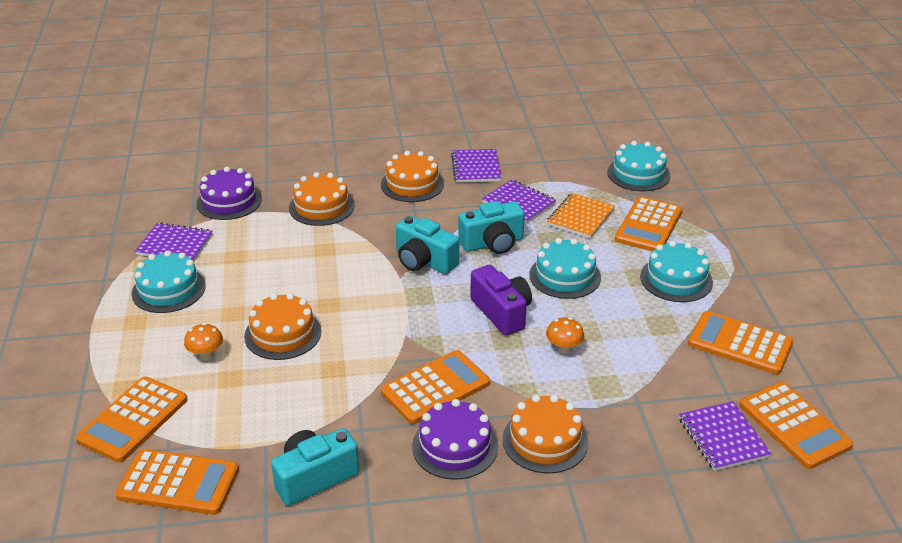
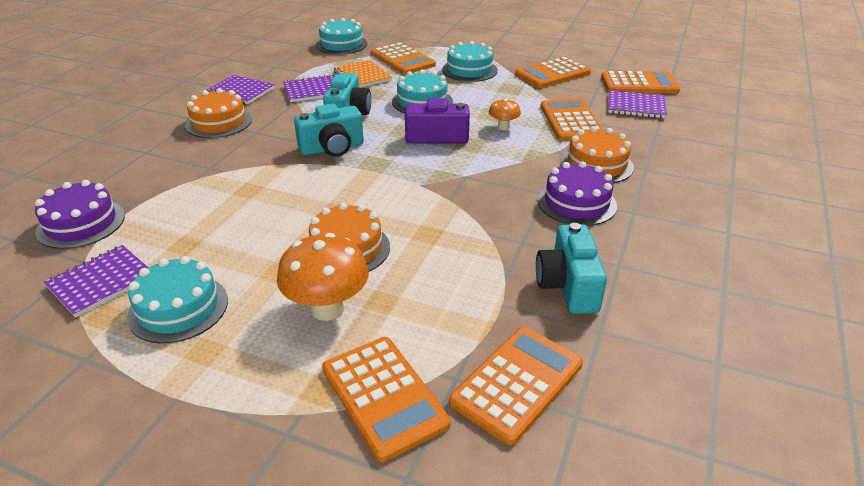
camera: 60 degrees left, 0 degrees up
(206, 355) = (327, 309): orange mushroom -> orange mushroom, size x1.88
(321, 207) = (180, 173): orange cake -> none
(435, 387) = (499, 191): orange calculator -> orange calculator (571, 121)

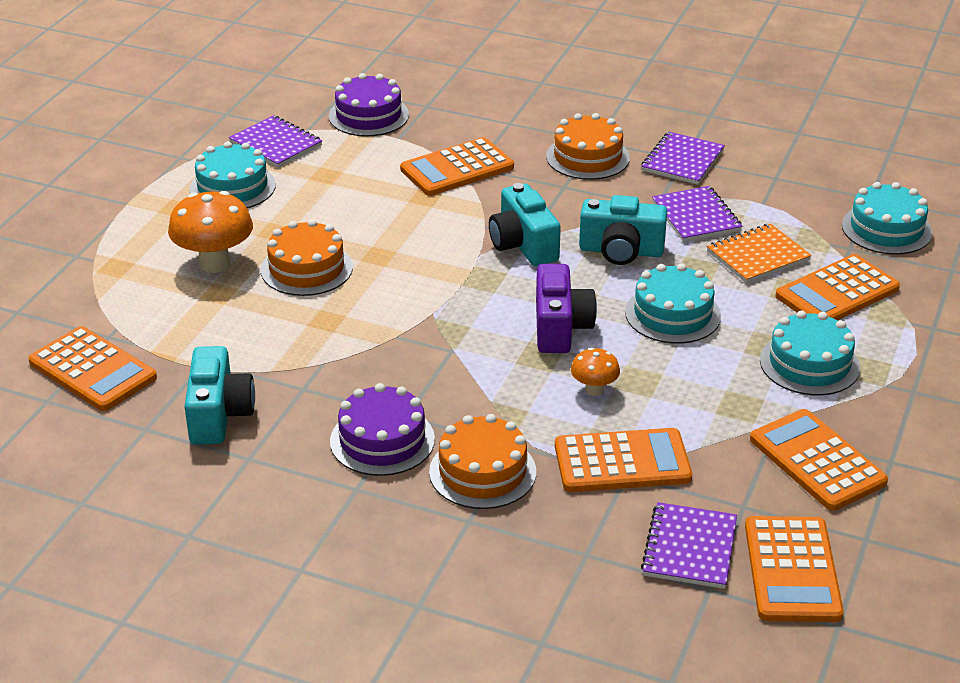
camera: 90 degrees right, 0 degrees up
(384, 396) = (99, 299): orange calculator -> orange calculator (457, 168)
(568, 286) = (219, 415): turquoise camera -> turquoise camera turned 90 degrees clockwise

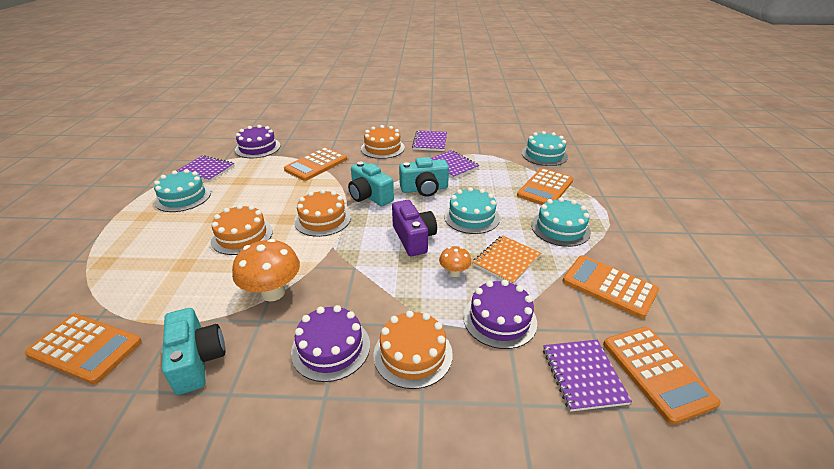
camera: 20 degrees left, 0 degrees up
(214, 263) = (177, 245): orange mushroom -> orange mushroom (273, 292)
(433, 268) = (322, 219): none -> orange cake
(622, 462) = (499, 319): orange calculator -> purple cake
(758, 256) = (494, 178): orange notebook -> orange notebook (506, 260)

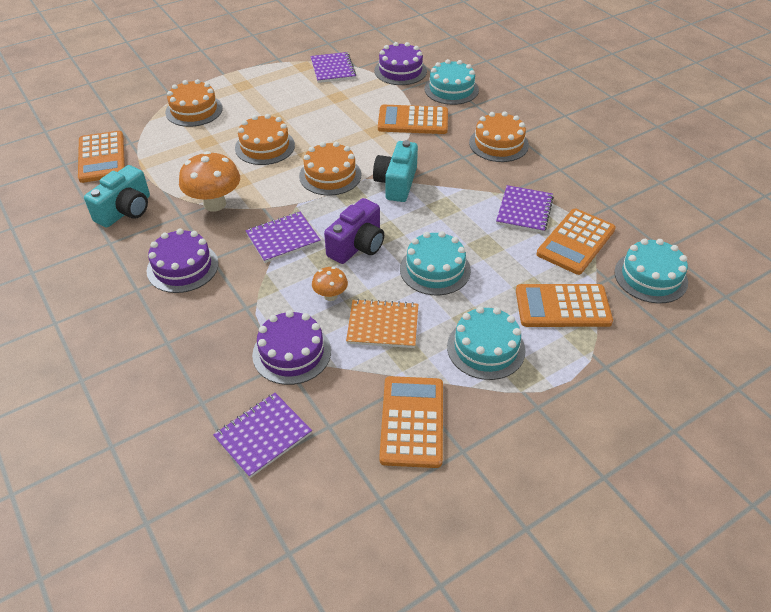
camera: 55 degrees right, 10 degrees up
(183, 197) = (283, 85): turquoise cake -> turquoise cake (451, 89)
(413, 354) = (209, 315): orange cake -> orange cake (194, 110)
(424, 189) = (450, 213): turquoise camera -> none
(430, 142) = (557, 170): purple notebook -> purple notebook (283, 238)
(657, 372) = (306, 492): orange calculator -> orange calculator (576, 242)

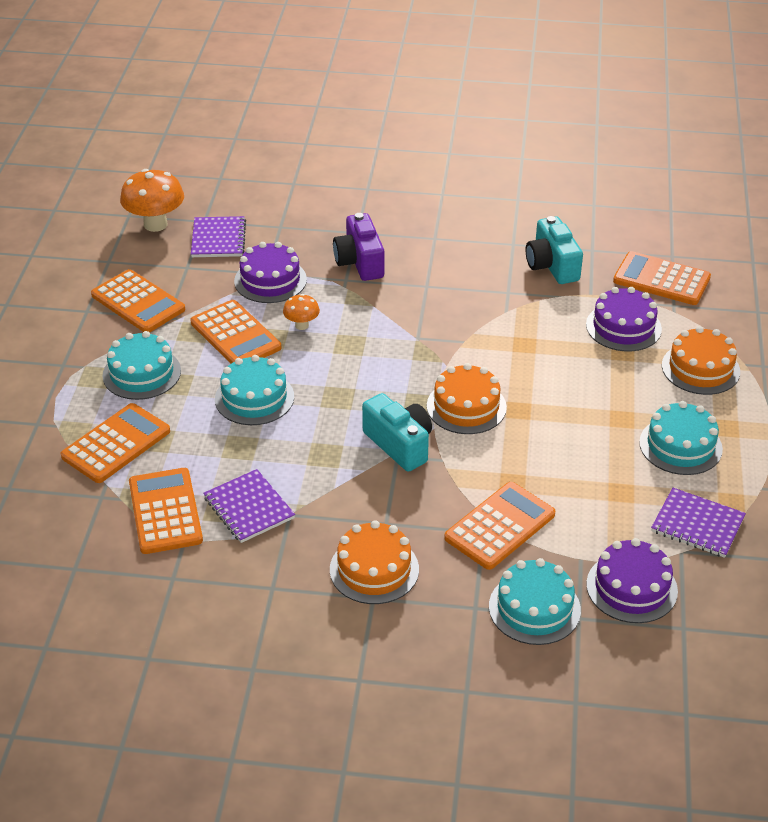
camera: 130 degrees right, 5 degrees down
(182, 267) = (434, 268): purple cake -> purple cake (623, 327)
(215, 204) = (503, 316): orange mushroom -> orange mushroom (155, 224)
(265, 146) = (569, 387): orange cake -> none
(283, 238) = (405, 333): purple notebook -> none
(357, 245) = (342, 370): purple camera -> purple camera (360, 262)
(383, 325) = (235, 335): orange notebook -> orange calculator
(650, 277) = (63, 527): turquoise cake -> turquoise cake (680, 445)

